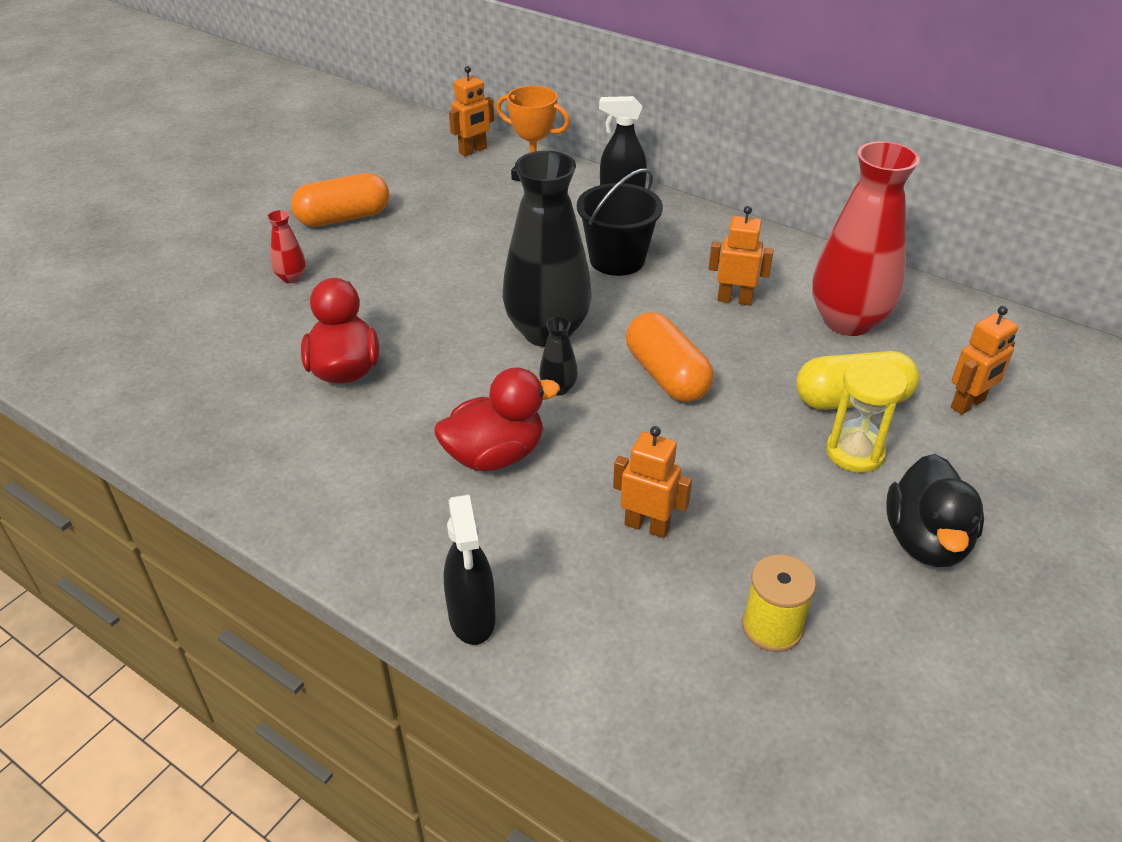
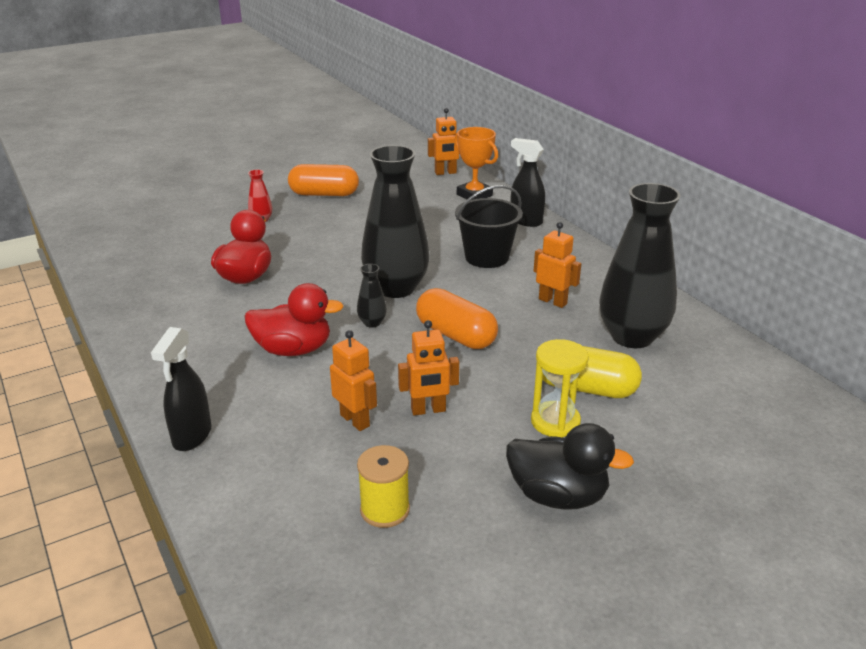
camera: 25 degrees right, 10 degrees down
(666, 376) = (456, 335): orange capsule -> orange capsule turned 45 degrees counterclockwise
(847, 321) = (632, 337): red vase -> black vase
(925, 541) = (558, 496): black duck -> black duck turned 105 degrees counterclockwise
(968, 404) = (683, 417): orange robot -> orange robot (428, 410)

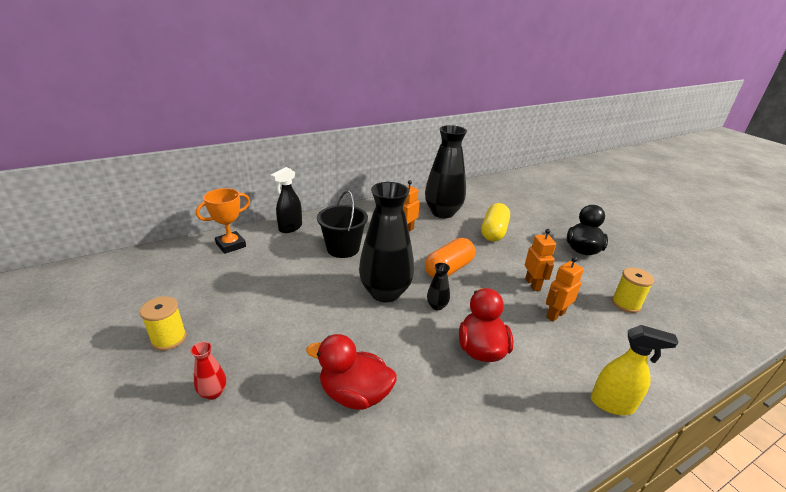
camera: 90 degrees left, 0 degrees up
(192, 436) = (612, 404): black spray bottle -> yellow spray bottle
(324, 194) = (169, 339): orange capsule -> yellow spool
(445, 173) = (171, 256): orange robot -> none
(555, 422) = (526, 244): yellow hourglass -> none

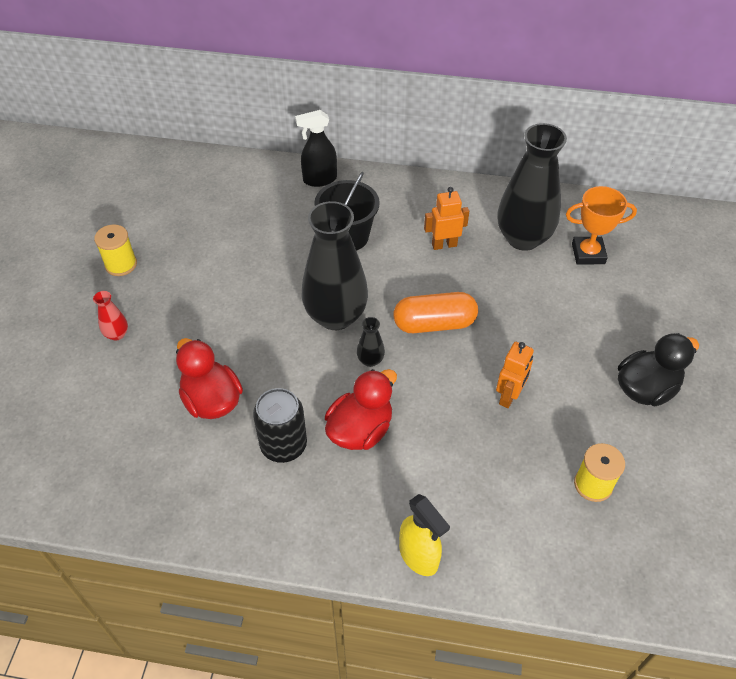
camera: 40 degrees right, 20 degrees up
(231, 245) = (243, 178): orange trophy -> orange trophy (588, 254)
(444, 391) = (283, 445): none -> black can
(493, 232) = (556, 300): yellow capsule -> none
(555, 315) = (485, 444): orange robot -> none

